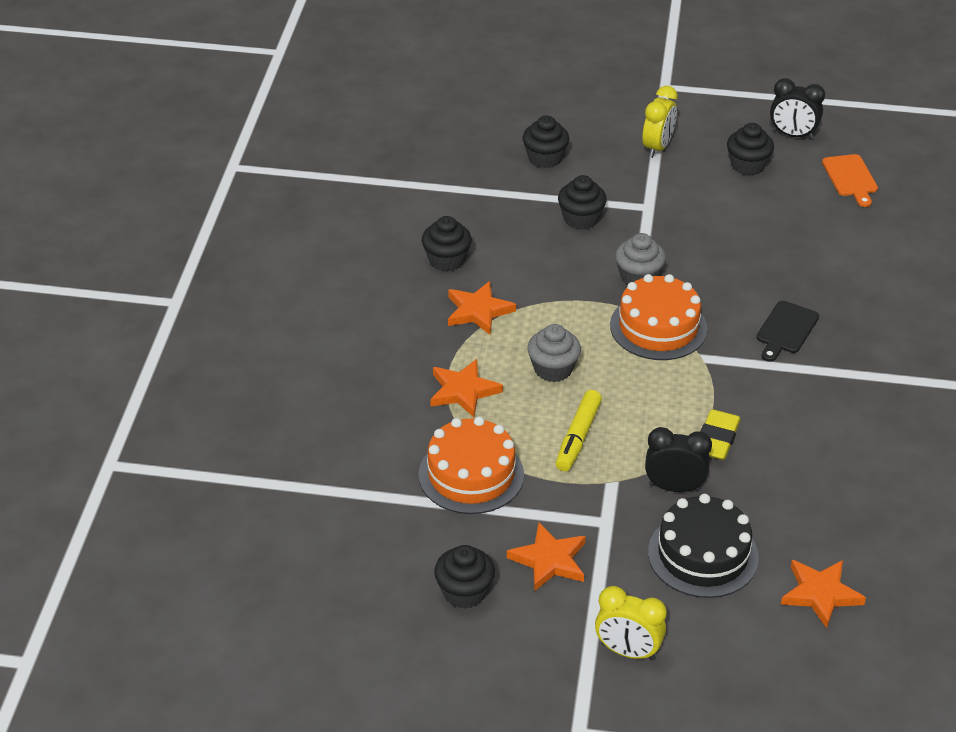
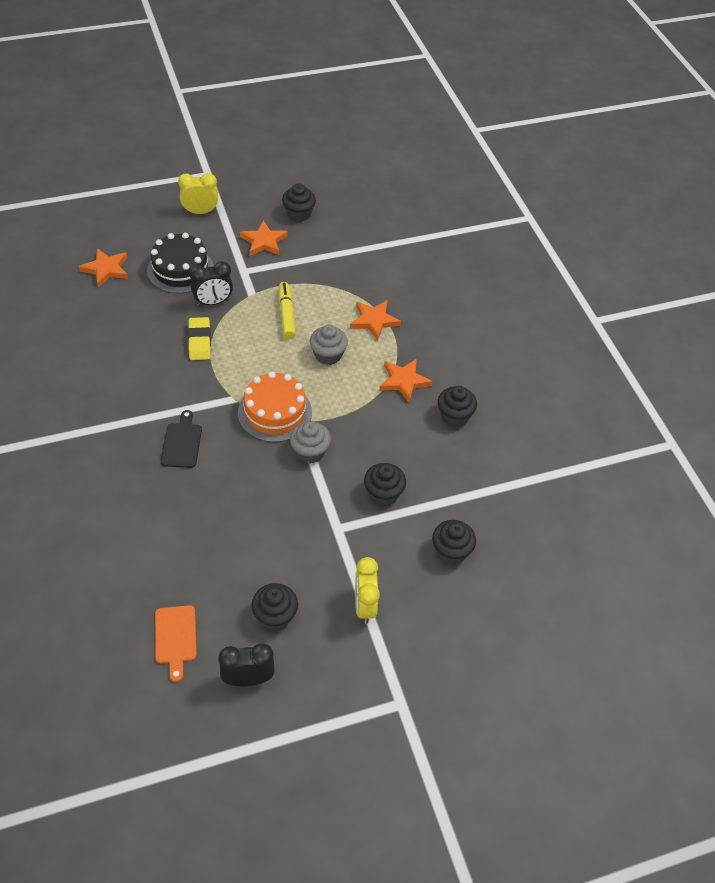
camera: 150 degrees right, 10 degrees up
(471, 474) = (335, 272): orange cake -> none
(850, 178) = (175, 638): orange cutting board -> orange cutting board turned 150 degrees counterclockwise

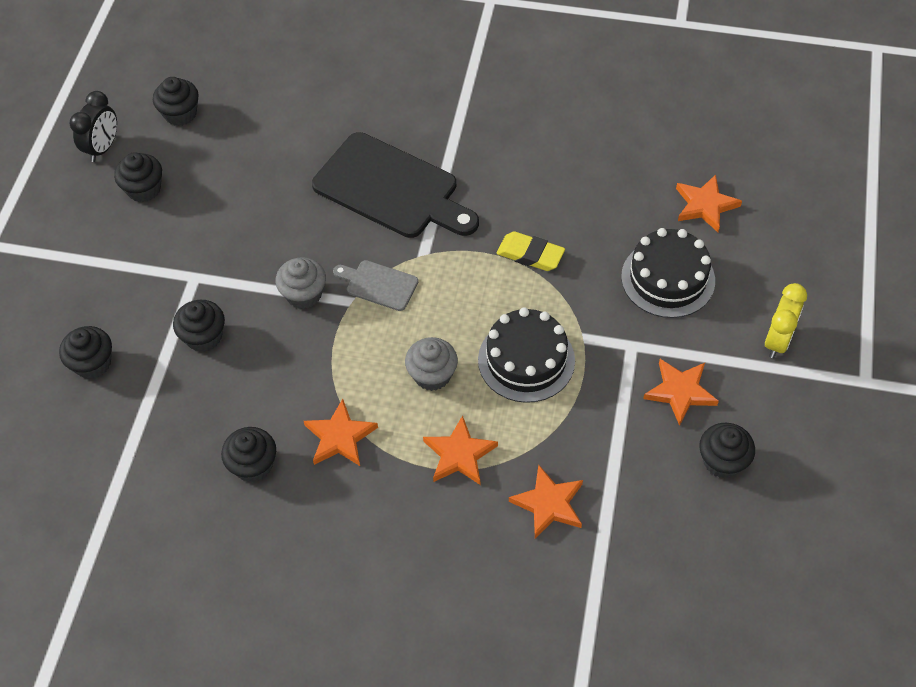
camera: 125 degrees right, 5 degrees up
(175, 638) = (180, 114): orange cutting board -> black cupcake
(182, 443) = (391, 189): black cutting board -> black cutting board, size x2.12
(213, 302) = (589, 291): black clock -> none
(275, 412) = (378, 284): orange cake -> grey cutting board
(286, 314) = (526, 360): yellow marker -> black cake
(364, 606) = (97, 260): yellow clock -> none
(376, 272) = (549, 504): none -> orange star

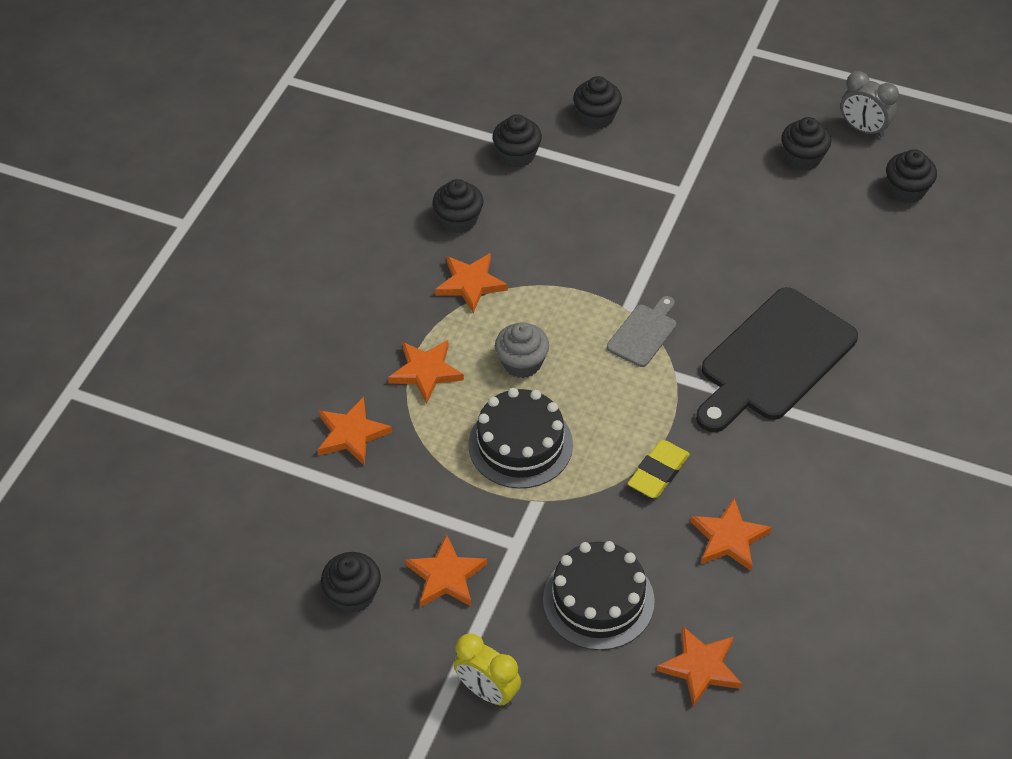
camera: 100 degrees right, 5 degrees down
(103, 148) = (863, 129): black clock -> grey clock
(204, 336) = (608, 194): black cupcake -> black cupcake (517, 155)
(304, 294) = (644, 272): grey cupcake -> none
(582, 200) = (729, 538): none -> orange star

